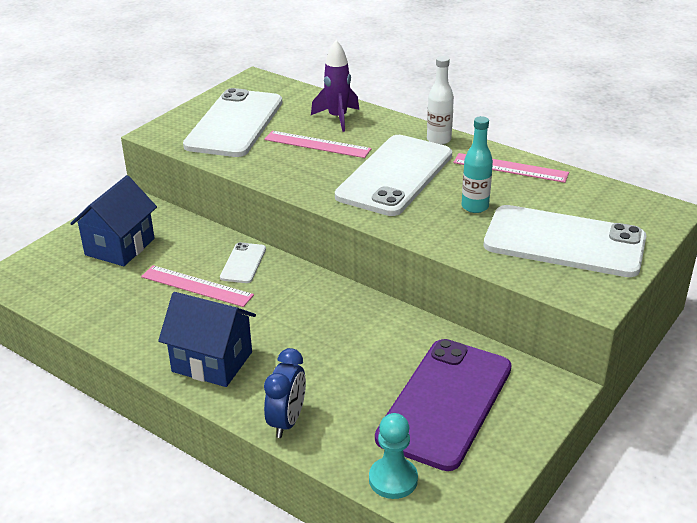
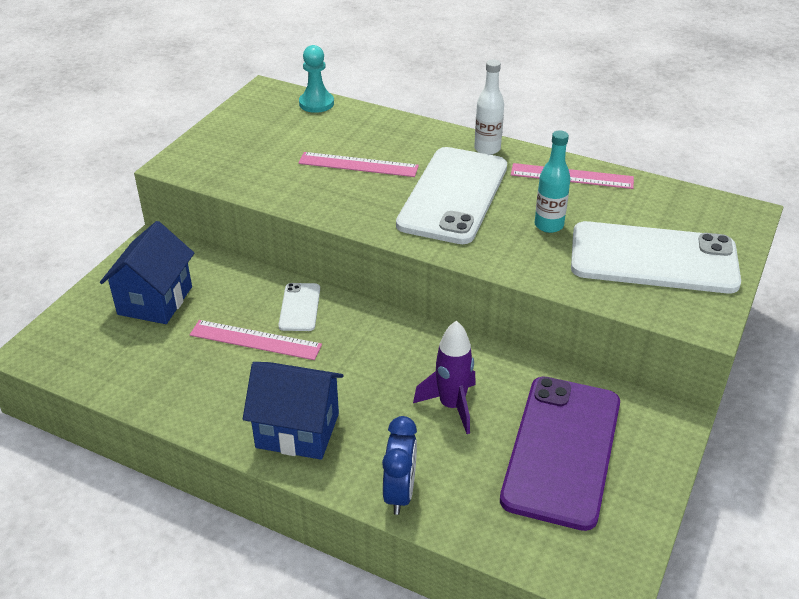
camera: 10 degrees left, 5 degrees up
(234, 124) = (259, 146): white phone -> none
(337, 118) = (371, 131): purple rocket -> purple rocket (451, 406)
(393, 479) = (532, 548): turquoise pawn -> turquoise pawn (316, 103)

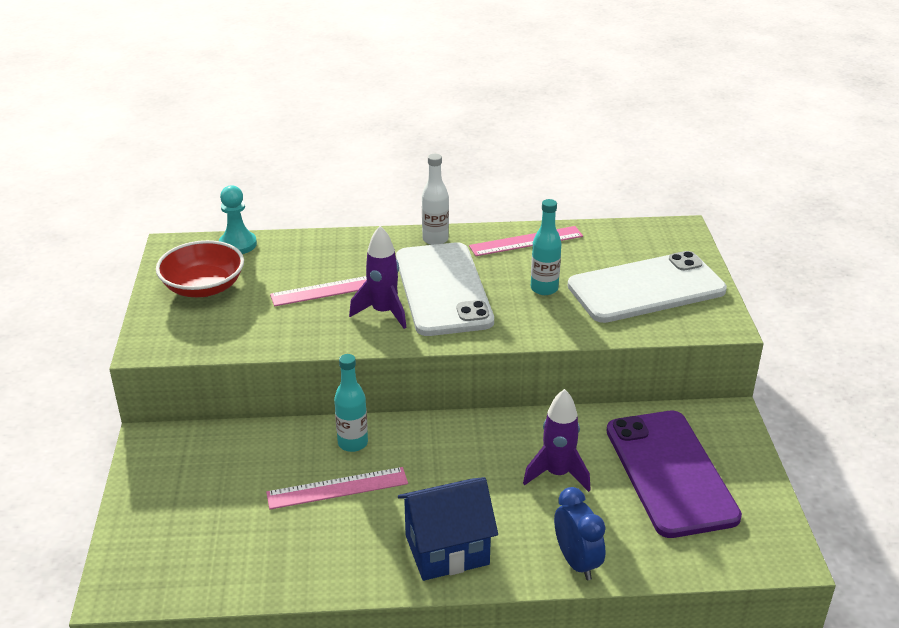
camera: 30 degrees left, 5 degrees down
(155, 300) = (203, 491): blue house -> none
(258, 130) = (203, 287): none -> red bowl
(299, 307) = (353, 443): white phone -> turquoise bottle
(382, 198) = (383, 312): none -> purple rocket

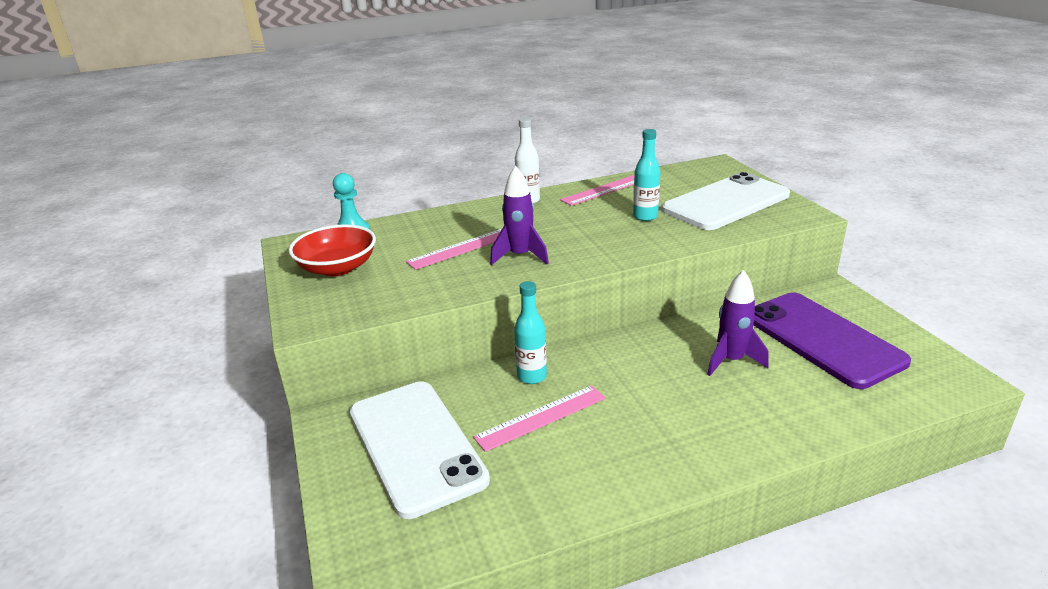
camera: 15 degrees left, 5 degrees down
(443, 289) = (560, 231): white phone -> white phone (416, 445)
(447, 550) = (680, 446): blue house -> none
(576, 562) = (803, 427): blue clock -> none

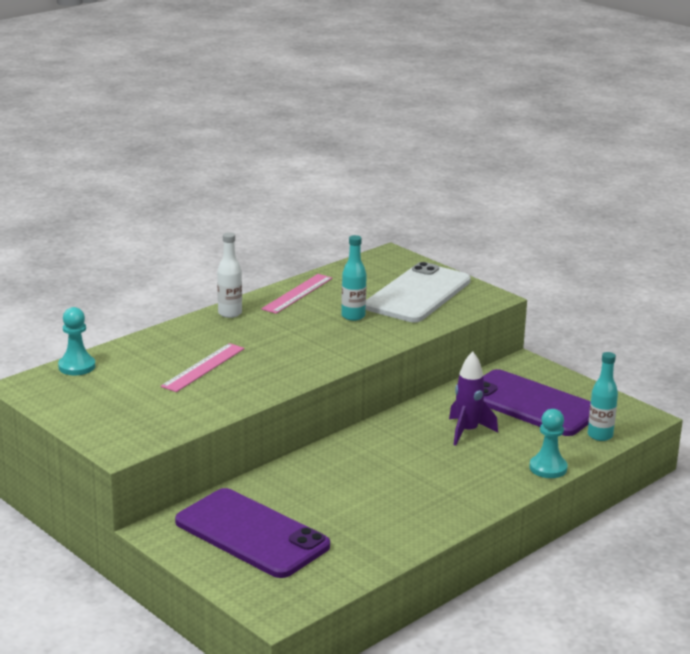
camera: 25 degrees left, 5 degrees down
(337, 268) = (97, 401): red bowl -> none
(416, 445) = (252, 534): white phone -> purple phone
(520, 256) = (264, 367): purple rocket -> none
(532, 376) = (311, 470): turquoise bottle -> turquoise bottle (600, 435)
(541, 417) = (339, 497): pink ruler -> none
(814, 430) = (548, 468): none -> turquoise pawn

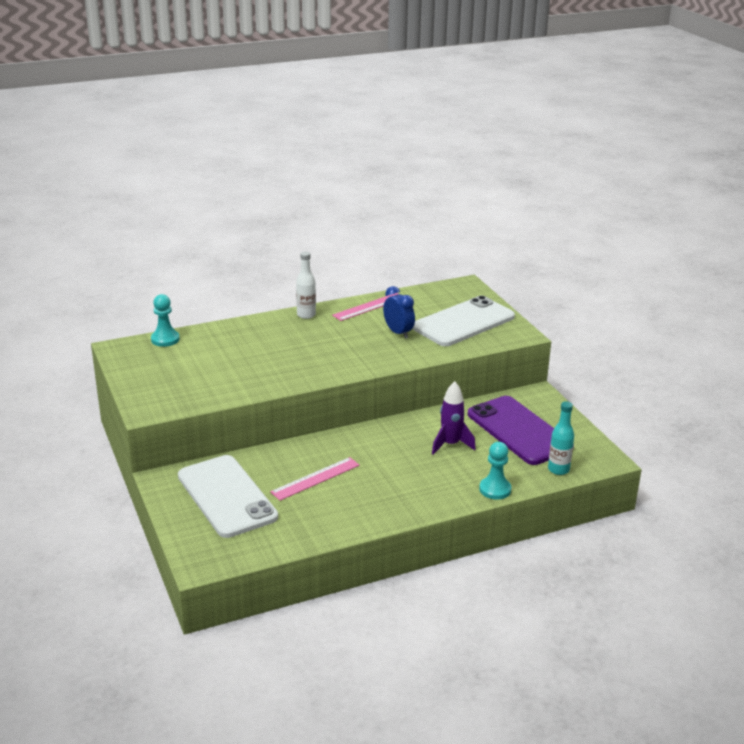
camera: 20 degrees right, 5 degrees up
(203, 367) = (254, 356): pink ruler -> pink ruler (315, 478)
(252, 534) = (227, 496): purple phone -> white phone
(353, 316) = (398, 333): turquoise bottle -> blue clock

